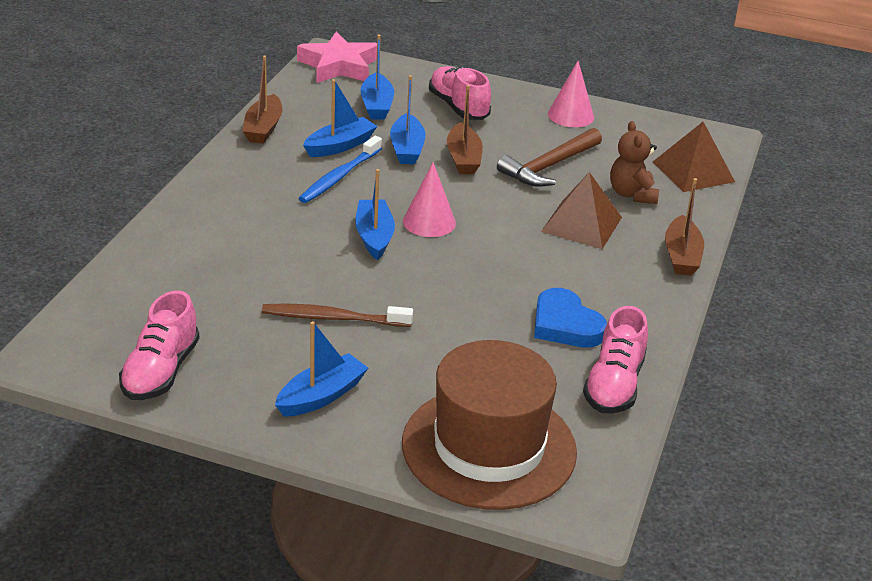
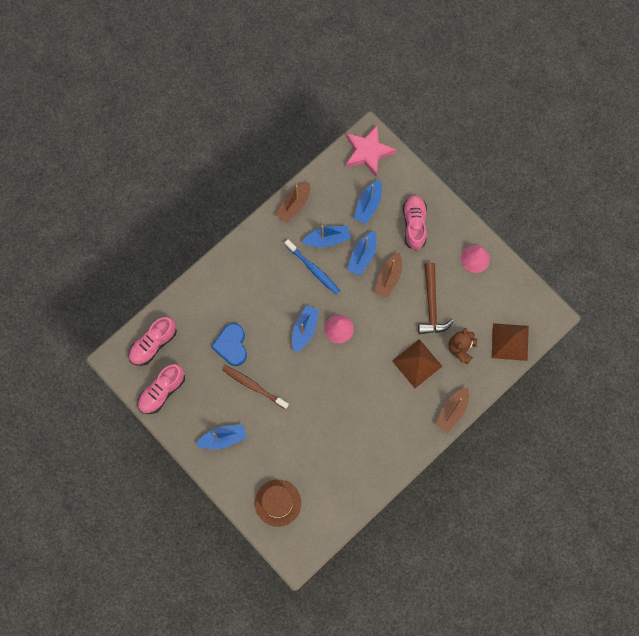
camera: 30 degrees right, 40 degrees up
(339, 176) = (313, 269): blue toothbrush -> blue toothbrush turned 105 degrees counterclockwise
(489, 447) = (278, 503): brown hat -> brown hat, size x0.58
(549, 166) = (431, 304): brown hammer -> brown hammer turned 75 degrees counterclockwise
(565, 325) = (359, 438): blue heart -> blue heart (231, 345)
(614, 385) = (356, 489): pink shoe -> pink shoe (153, 344)

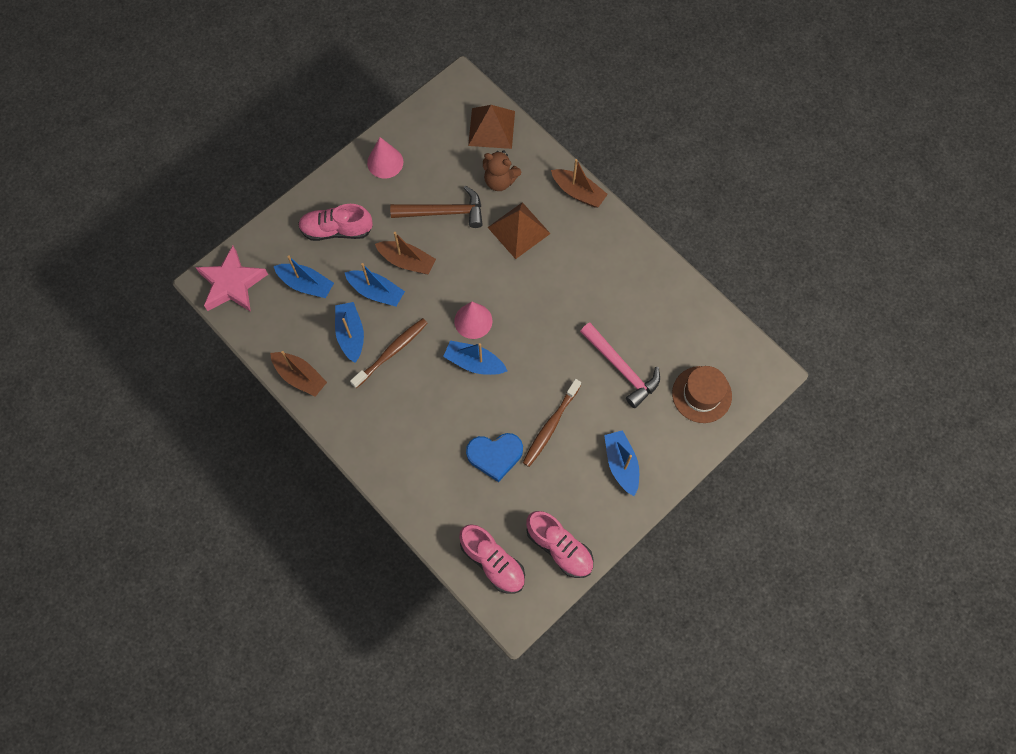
camera: 90 degrees left, 5 degrees down
(300, 441) = (621, 368): none -> pink hammer
(313, 269) = (391, 352): blue toothbrush -> brown toothbrush

